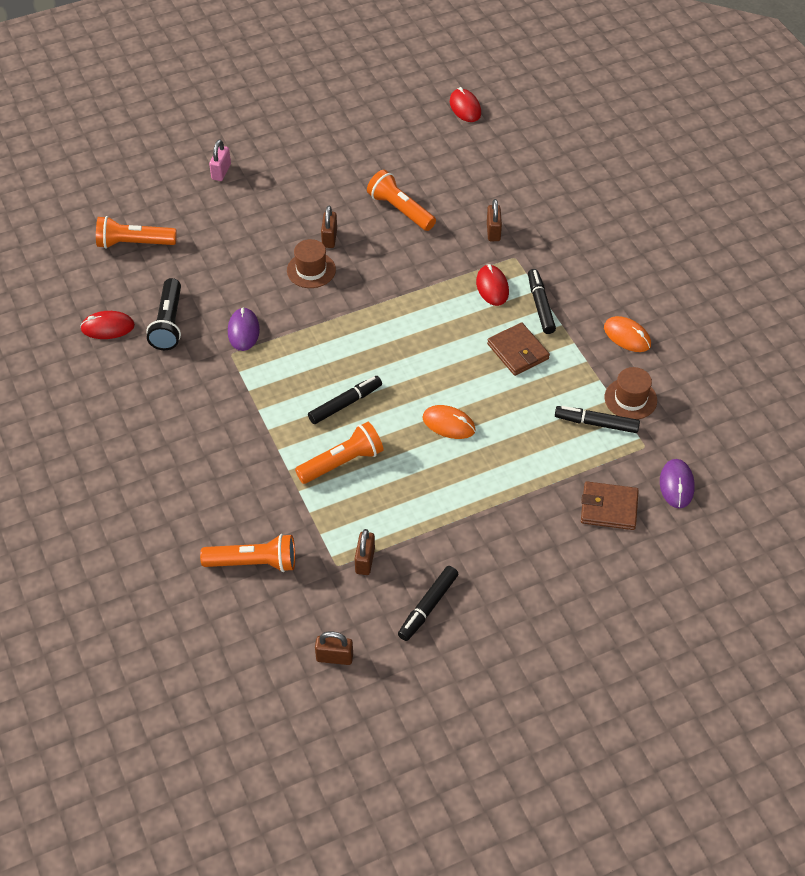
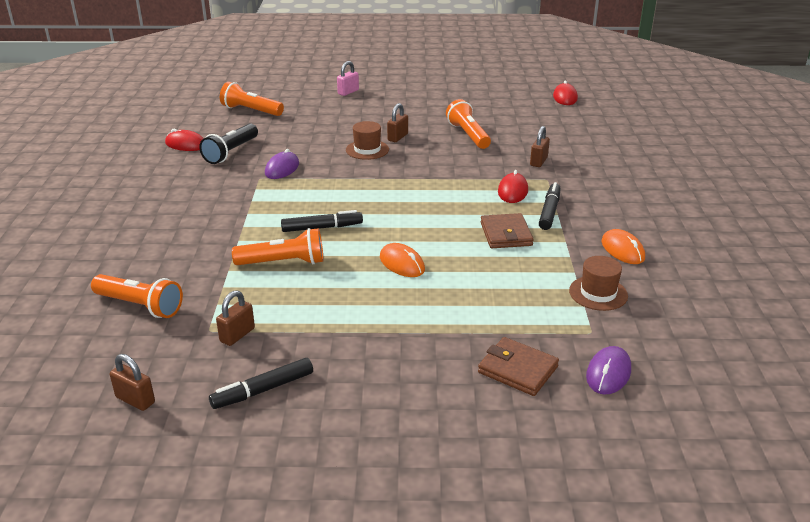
camera: 25 degrees right, 20 degrees down
(597, 423) = (549, 301): black marker -> none

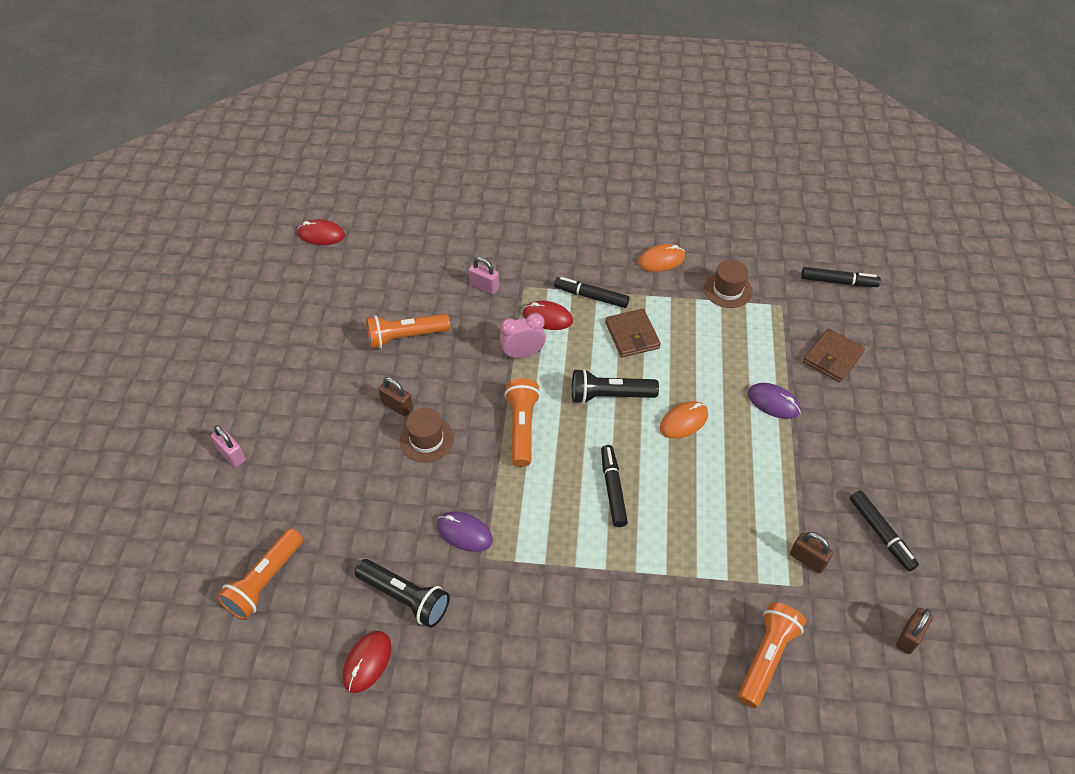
camera: 85 degrees left, 20 degrees up
(283, 262) = (682, 524): orange flashlight -> orange flashlight (522, 428)
(426, 224) = (610, 395): none -> black flashlight
(465, 182) = (522, 354): none -> pink clock
(506, 234) = (632, 335): brown wallet -> brown wallet turned 75 degrees clockwise
(538, 161) = (484, 286): brown padlock -> pink padlock
(608, 373) = (830, 305): purple mouse -> purple mouse (773, 402)
(657, 383) = (838, 282): none -> black marker

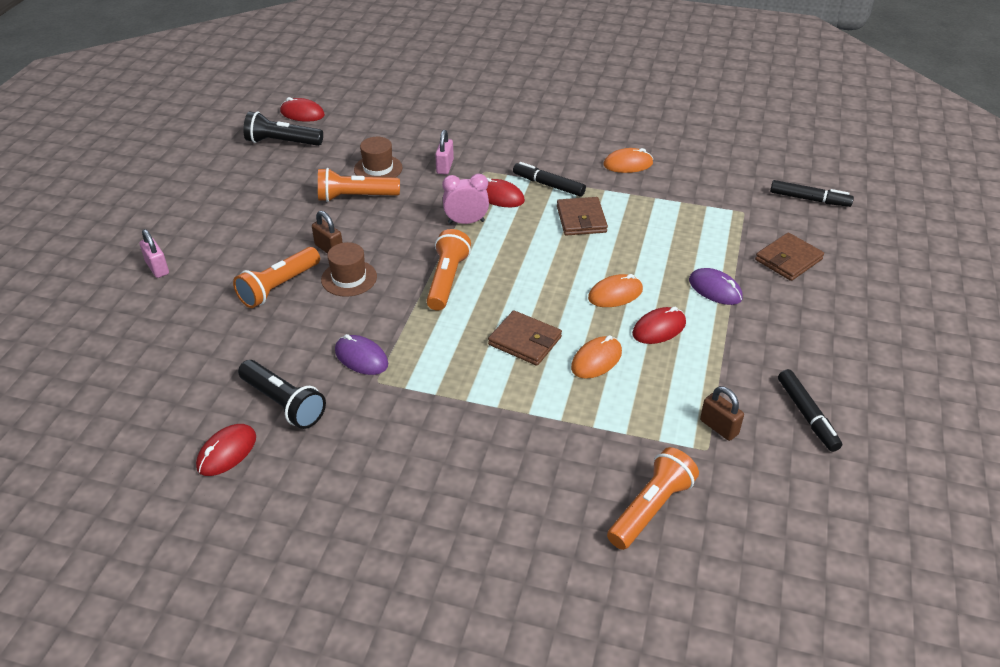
camera: 10 degrees right, 10 degrees down
(265, 581) = (151, 371): orange flashlight -> orange flashlight (279, 287)
(484, 286) = (445, 167): pink padlock -> pink padlock turned 60 degrees clockwise
(610, 395) = (544, 264): black flashlight -> black flashlight (282, 142)
(613, 489) = (525, 341): black marker -> brown wallet
(683, 501) = (596, 360): none -> orange mouse
(727, 290) = (690, 194): brown hat -> brown hat (378, 168)
(732, 456) = (659, 328): none -> red mouse
(909, 637) = (818, 512): brown padlock -> none

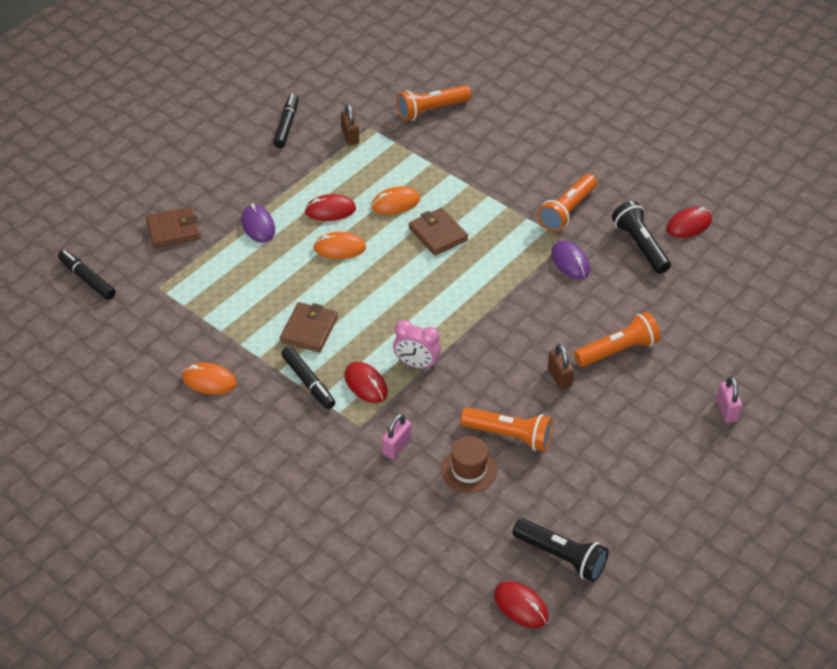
camera: 155 degrees left, 5 degrees up
(349, 278) = (553, 338): brown hat -> none
(447, 280) = (468, 307): orange flashlight -> orange flashlight (567, 211)

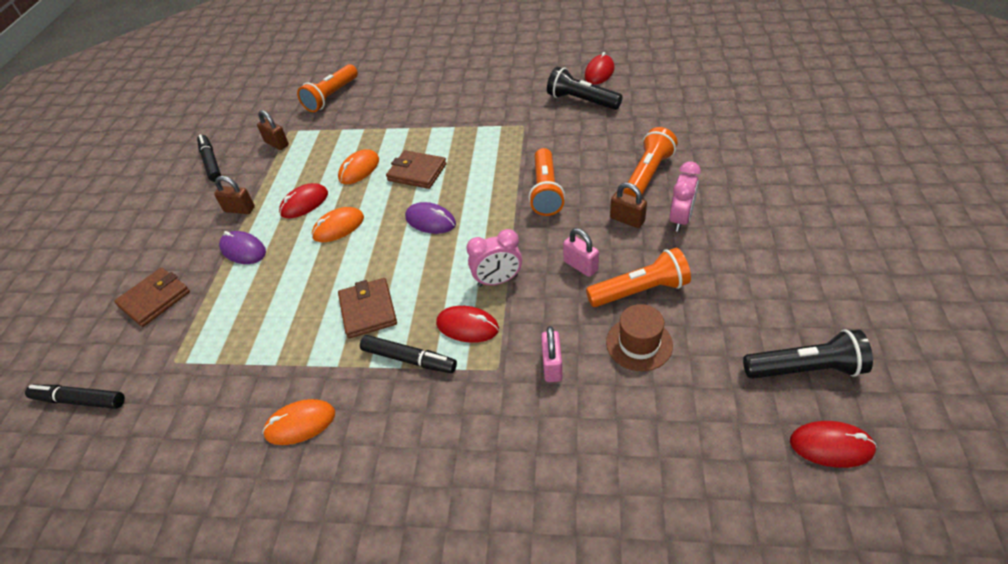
camera: 30 degrees left, 0 degrees up
(279, 186) = (239, 209): none -> brown padlock
(567, 211) = (504, 107): orange flashlight -> orange flashlight (546, 191)
(570, 262) = (542, 137): purple mouse -> purple mouse (430, 221)
(600, 403) = (680, 219): none -> pink clock
(727, 410) = (774, 169): pink padlock -> pink padlock (580, 266)

